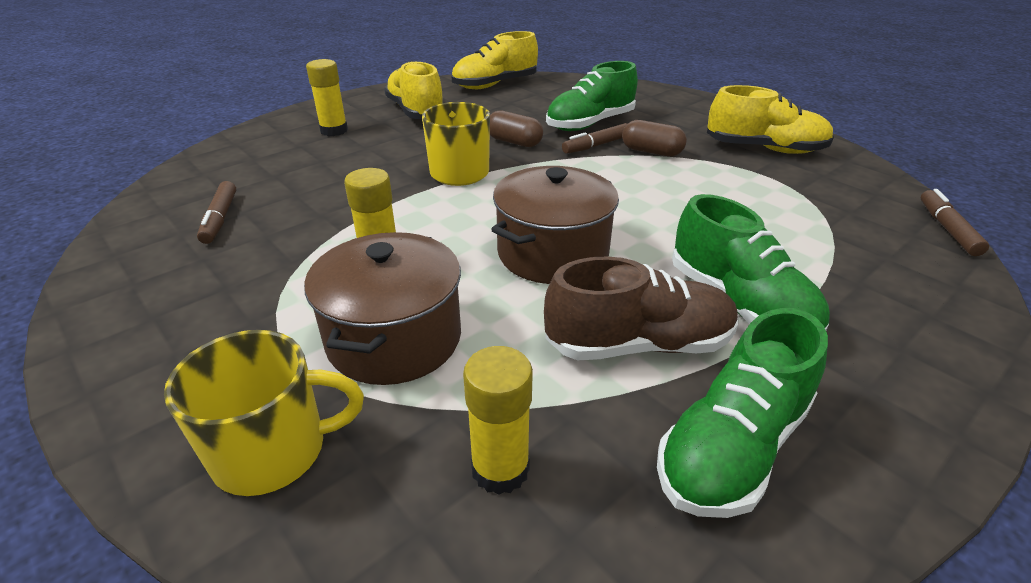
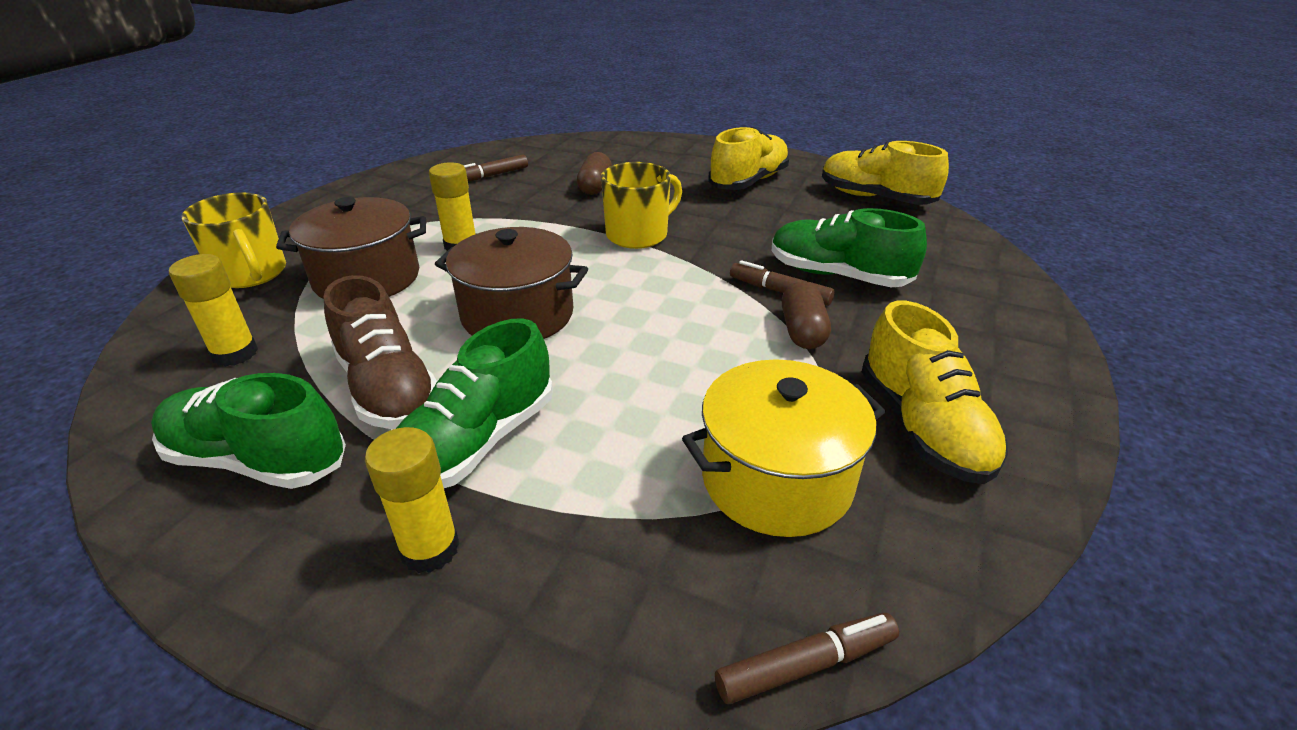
camera: 65 degrees right, 0 degrees up
(334, 130) = (667, 164): yellow glue stick -> yellow glue stick (430, 549)
(514, 142) = (733, 244): brown capsule -> brown capsule (595, 186)
(803, 199) = (776, 479): none -> yellow pot

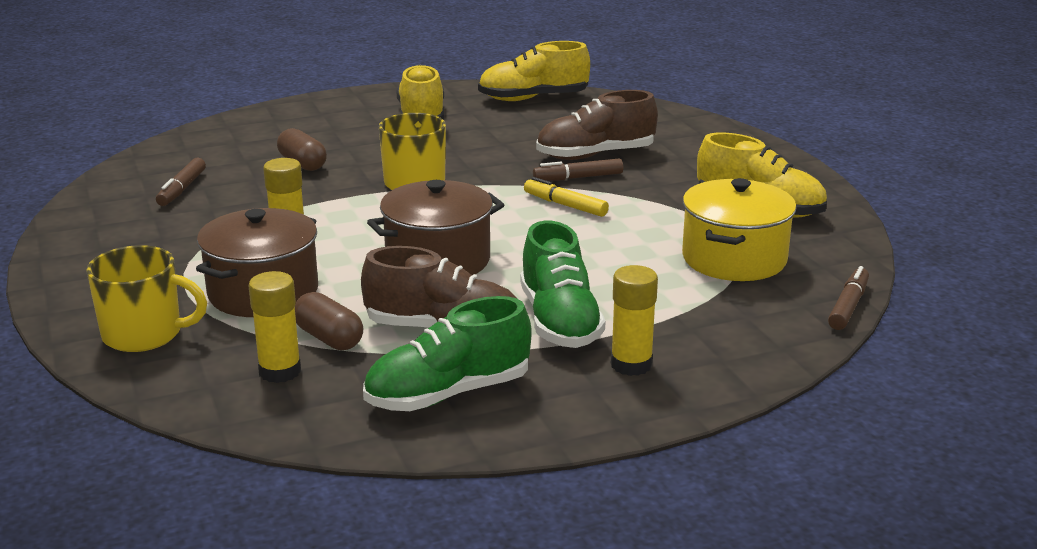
camera: 45 degrees left, 10 degrees down
(716, 314) = (565, 205): none -> yellow marker
(802, 331) = (629, 192): brown capsule -> brown capsule (329, 338)
(838, 275) = (595, 155): green shoe -> brown shoe

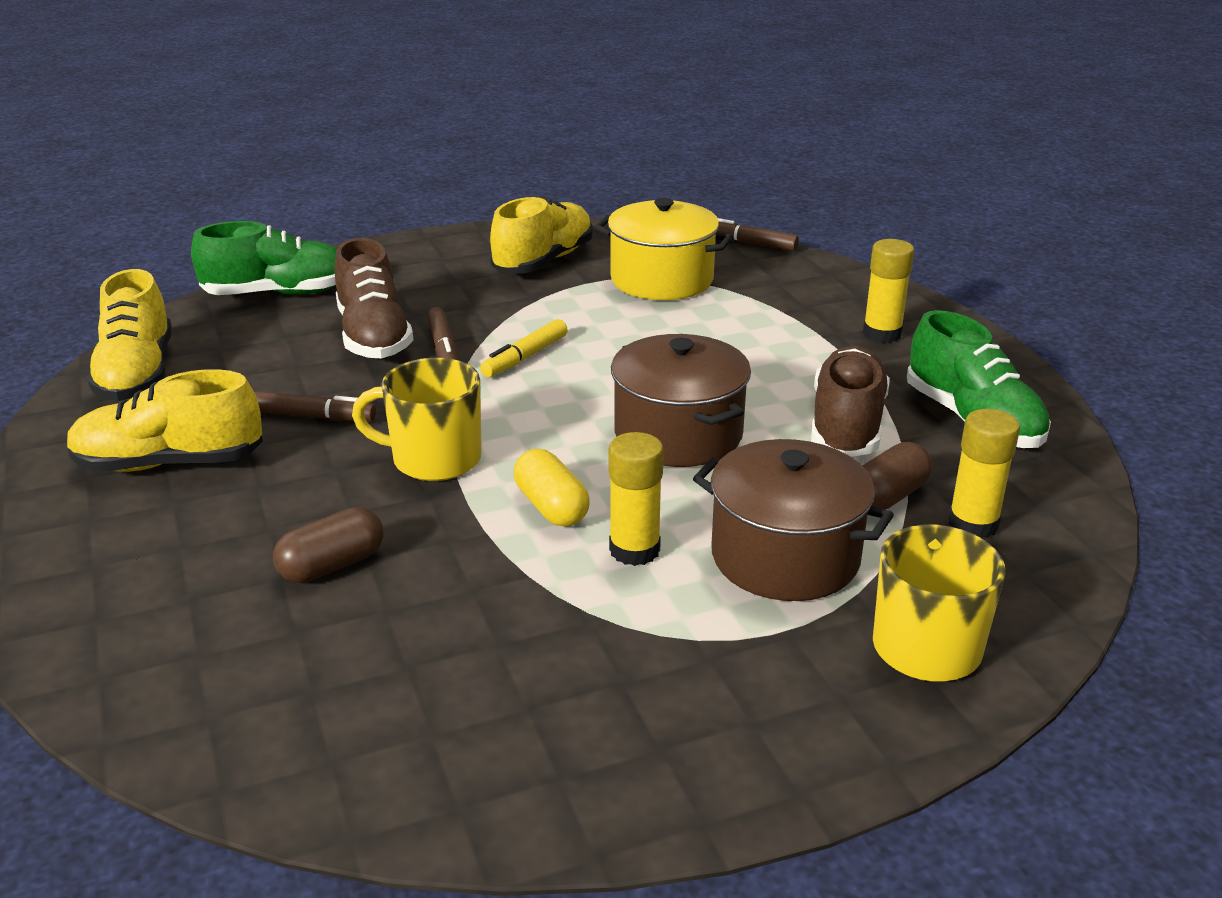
camera: 90 degrees left, 5 degrees up
(182, 189) = (414, 690): brown marker -> brown marker (314, 416)
(347, 218) = (551, 507): none -> yellow capsule
(559, 321) = (810, 364): green shoe -> green shoe (278, 293)

